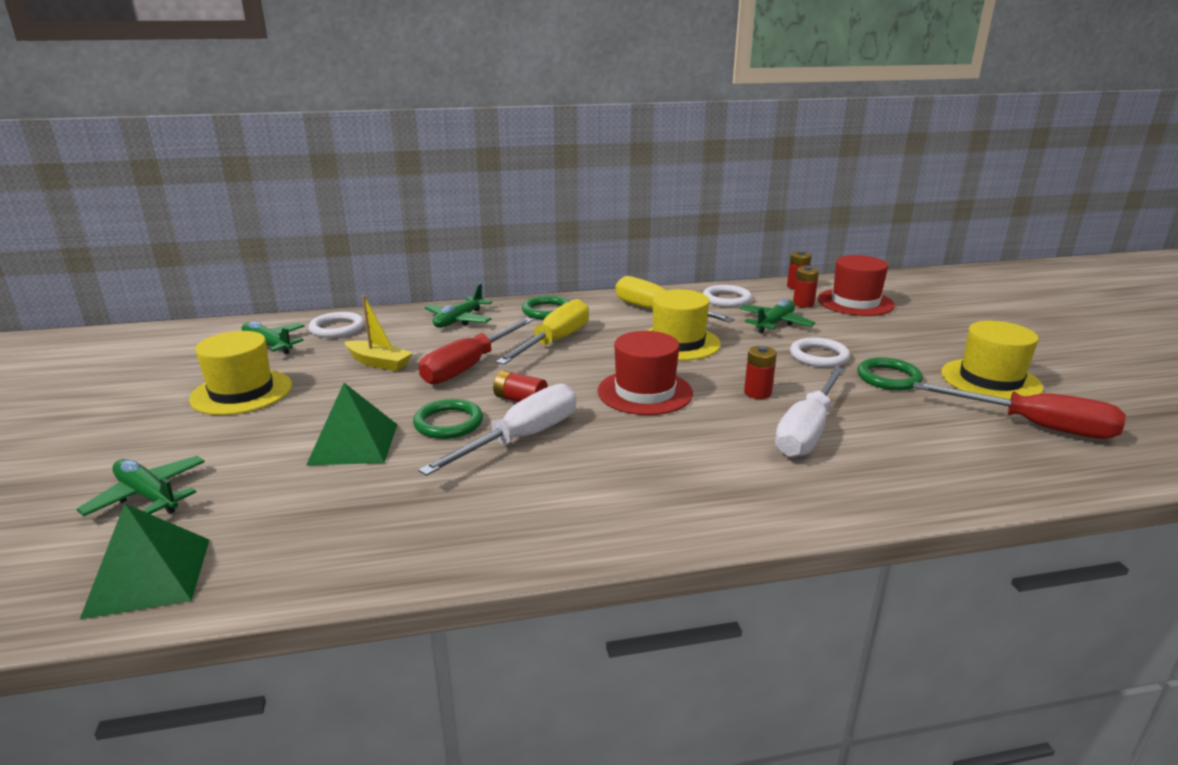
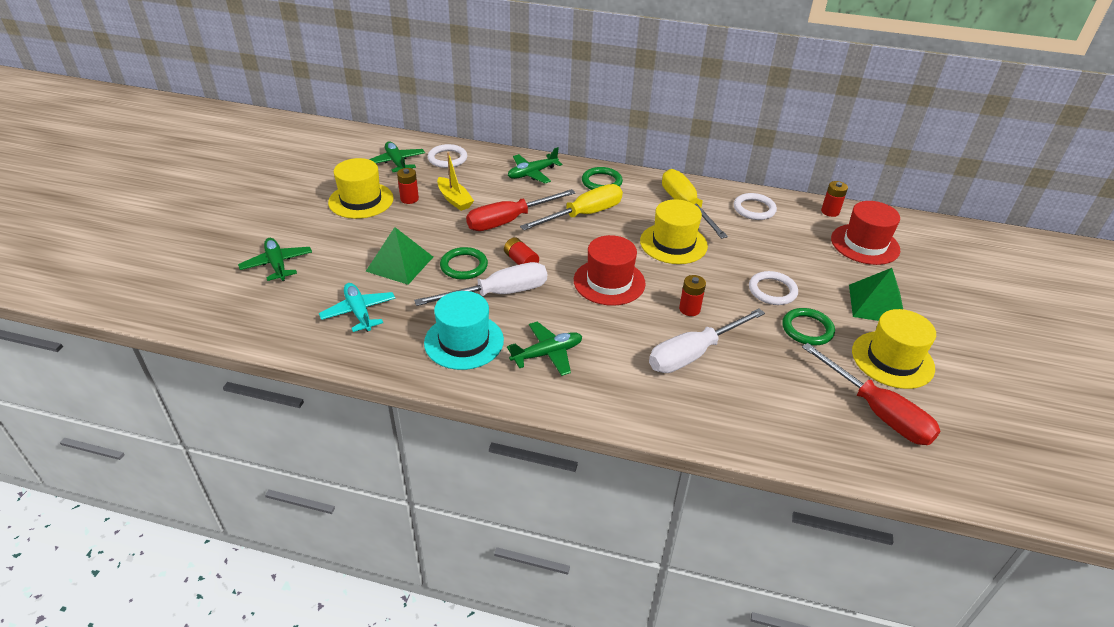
camera: 25 degrees right, 15 degrees up
(148, 576) = (255, 318): green pyramid -> green pyramid (876, 304)
(332, 515) = (359, 312): none -> turquoise plane
(520, 502) = (464, 341): none -> turquoise hat
(775, 323) = (769, 246): green plane -> green plane (547, 354)
(803, 304) = (816, 232): red battery -> red battery (409, 199)

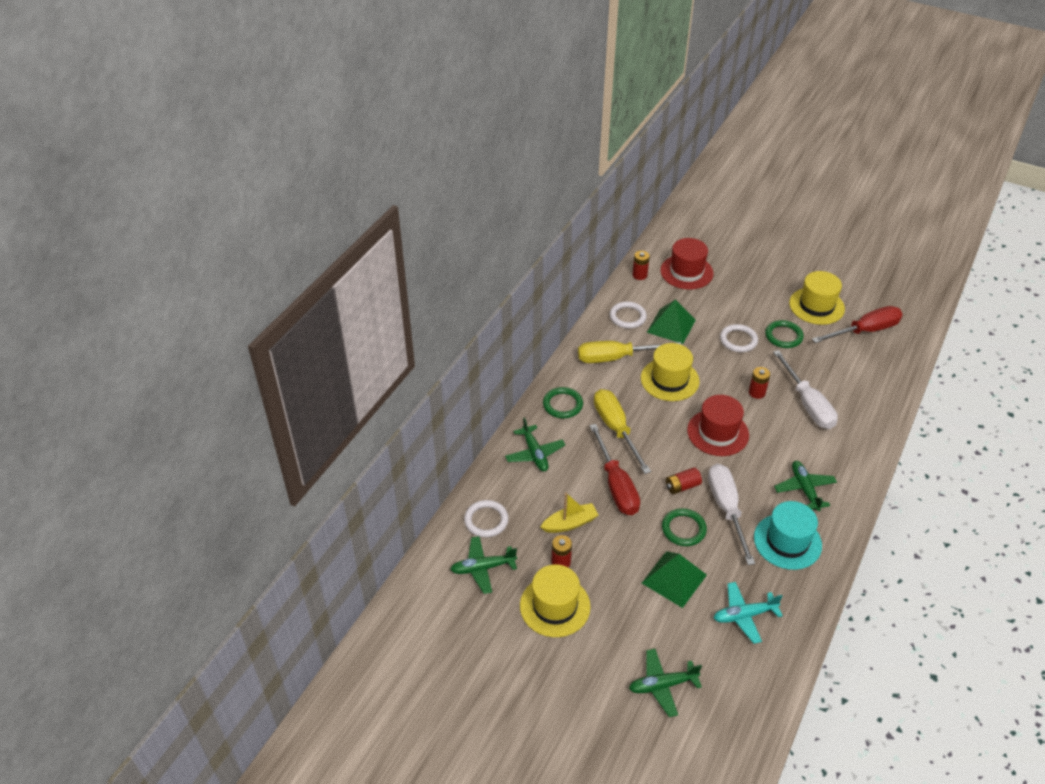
camera: 75 degrees left, 5 degrees up
(876, 304) = (758, 292): green pyramid -> green pyramid (671, 326)

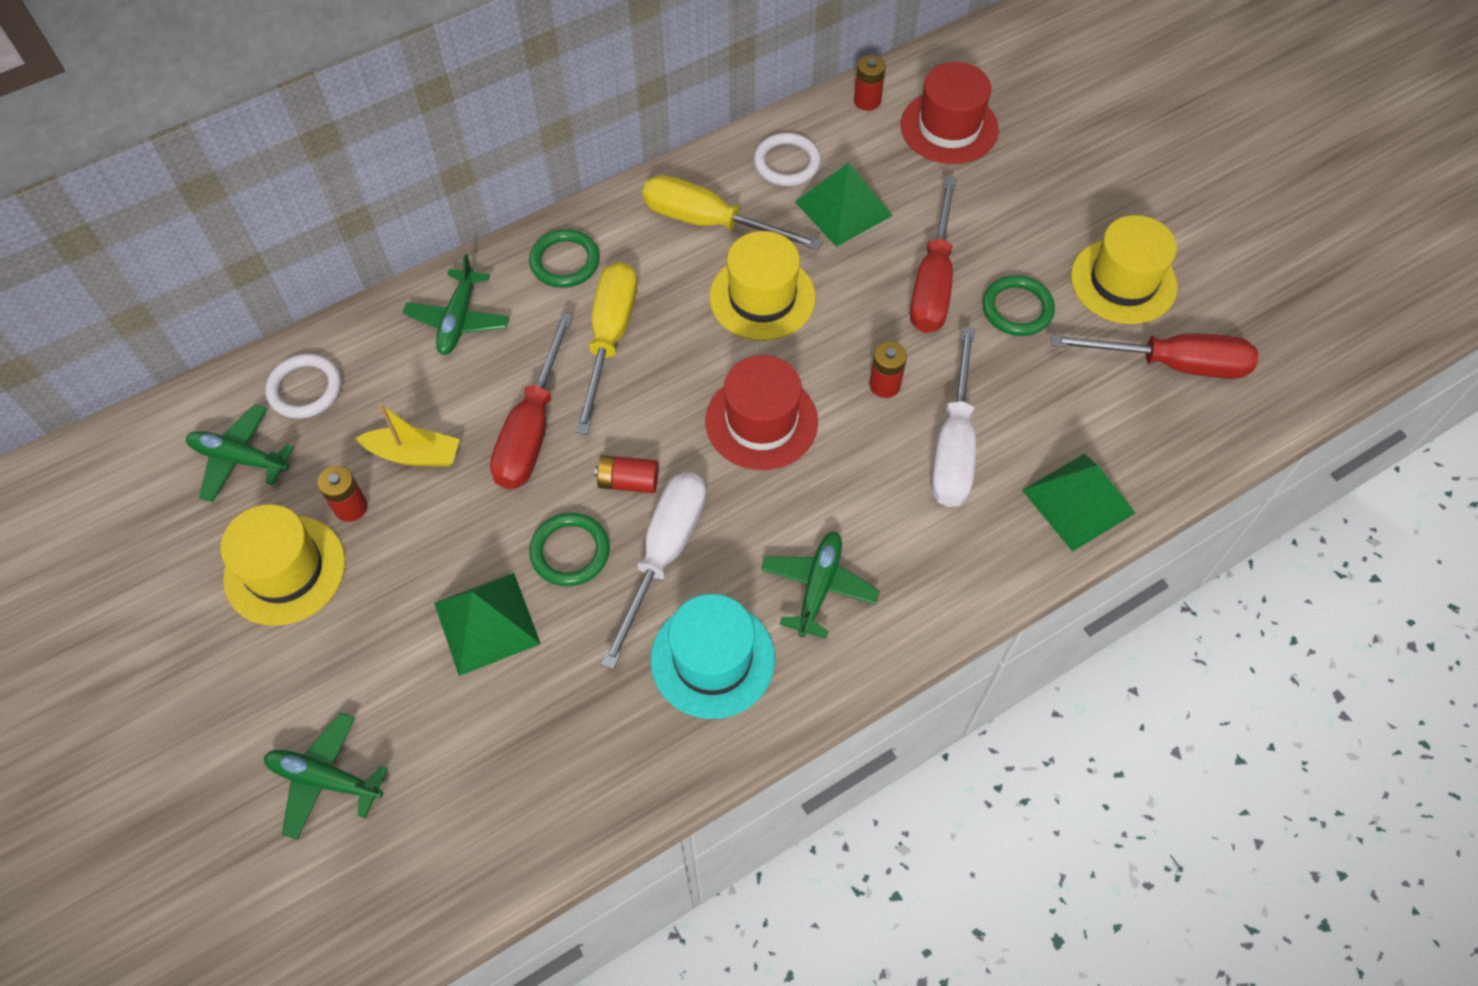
camera: 30 degrees right, 15 degrees up
(738, 340) = (933, 281): white ring -> red screwdriver
(744, 615) = (539, 741): turquoise plane -> none
(877, 403) = (1078, 501): none -> green pyramid

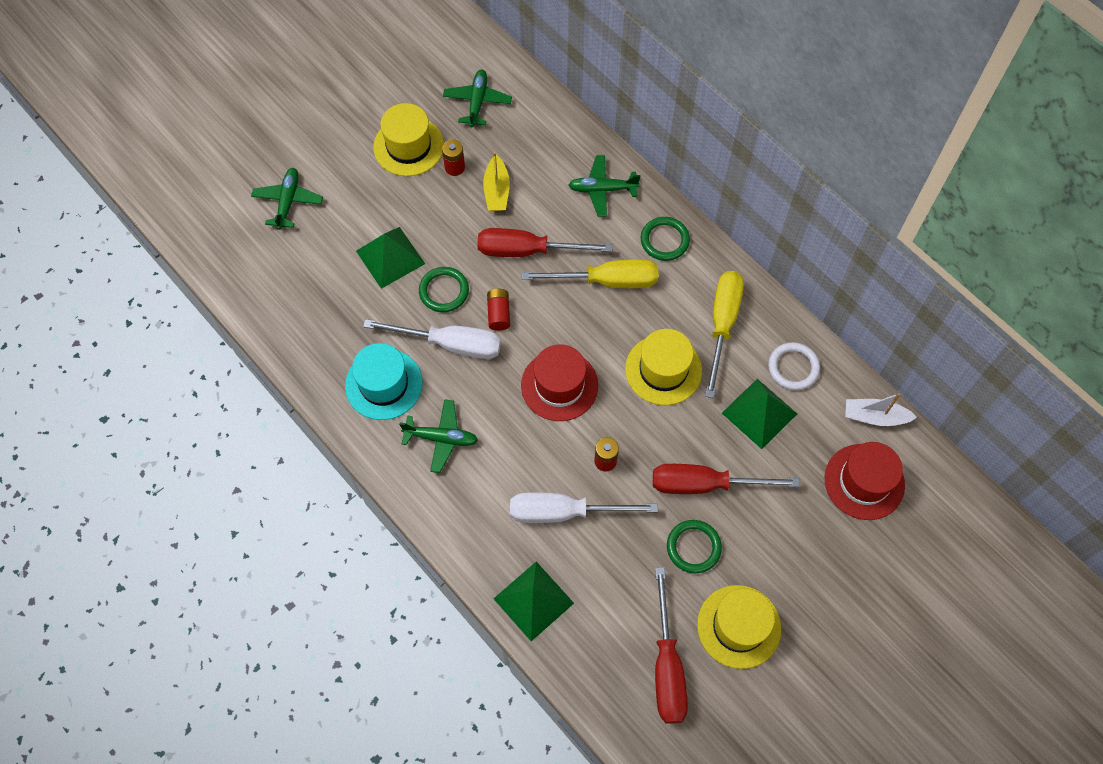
camera: 80 degrees right, 5 degrees up
(305, 389) = (532, 120): white ring -> none
(867, 101) = (874, 417): red battery -> white boat

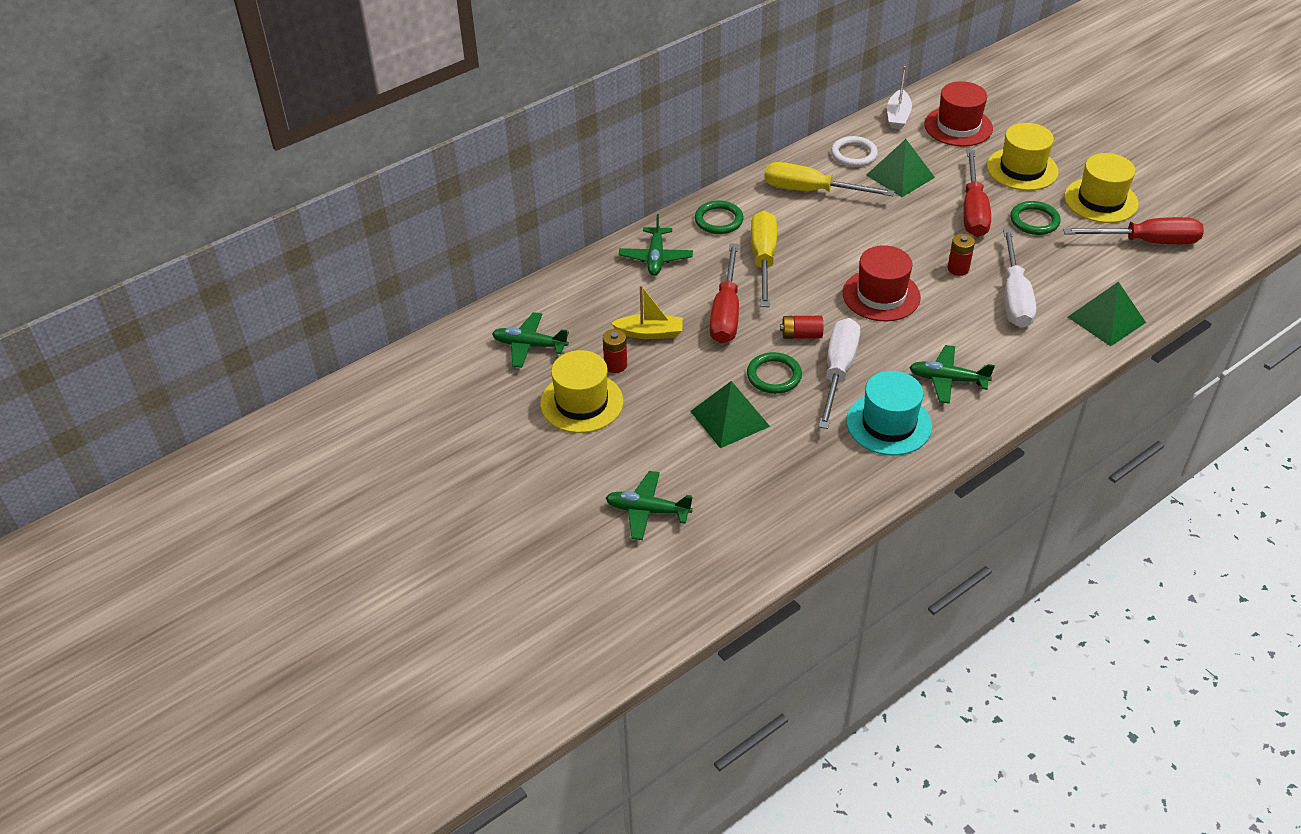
camera: 85 degrees left, 20 degrees down
(441, 438) = (947, 380): green plane -> green plane turned 90 degrees counterclockwise
(663, 370) = (860, 228): yellow hat -> yellow hat (1022, 169)

